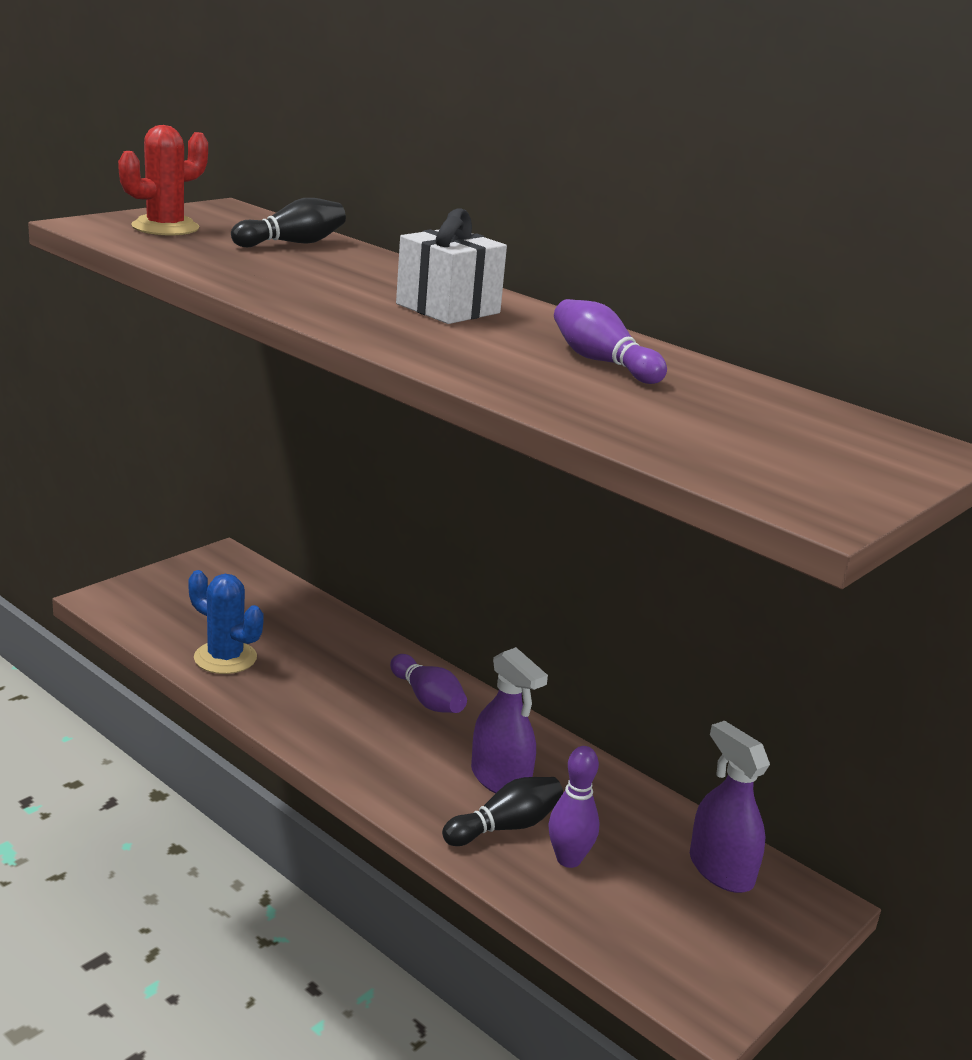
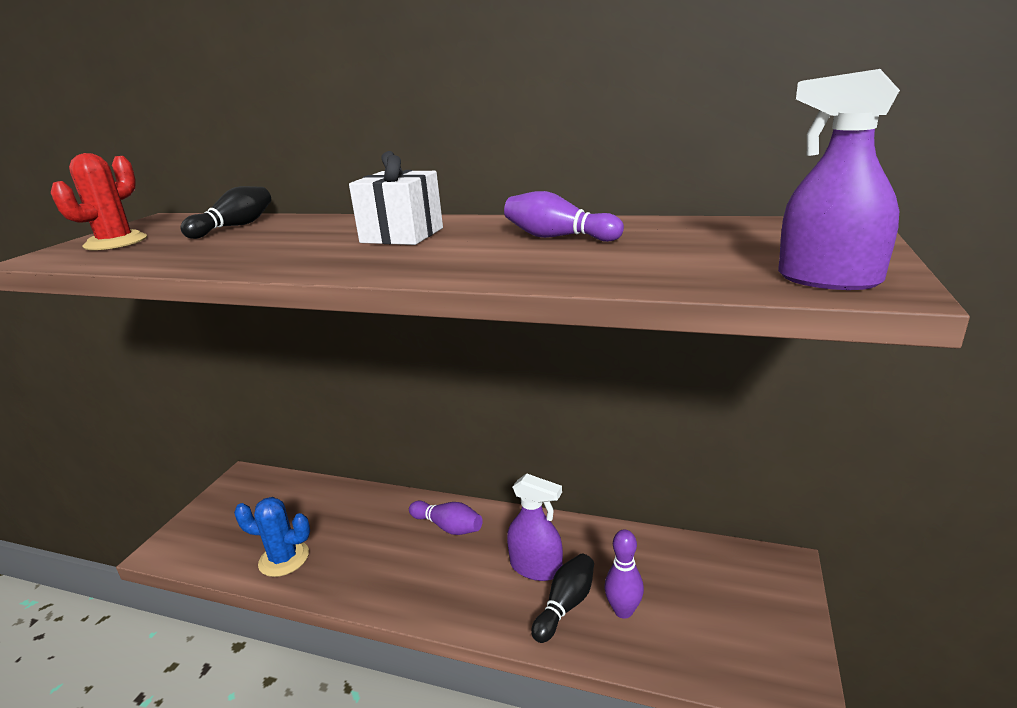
camera: 20 degrees left, 0 degrees up
(721, 870) = (715, 569): purple spray bottle -> purple spray bottle (828, 279)

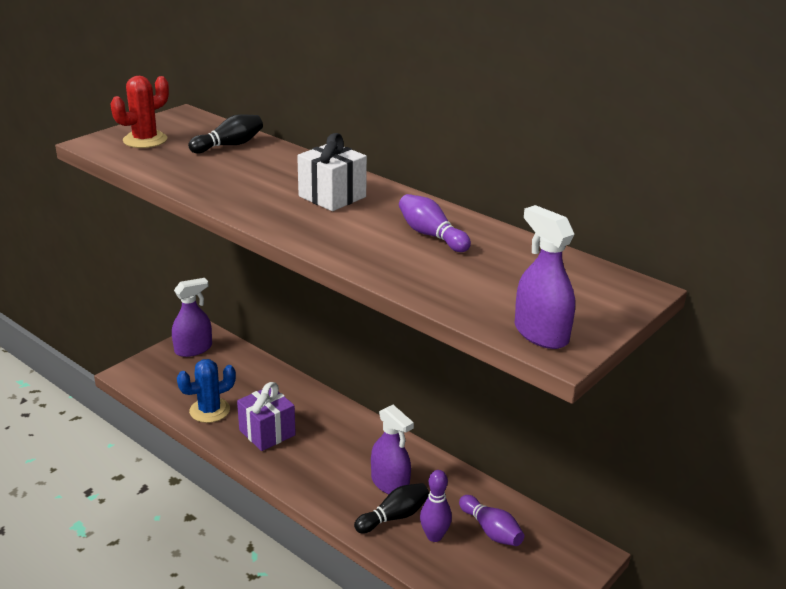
camera: 20 degrees right, 5 degrees up
(236, 496) = (193, 349): none -> purple spray bottle
(284, 559) = (209, 410): blue cactus -> blue cactus turned 60 degrees counterclockwise
(365, 560) = (267, 432): none -> purple gift
(448, 527) = (341, 429): purple bowling pin -> purple bowling pin (491, 530)

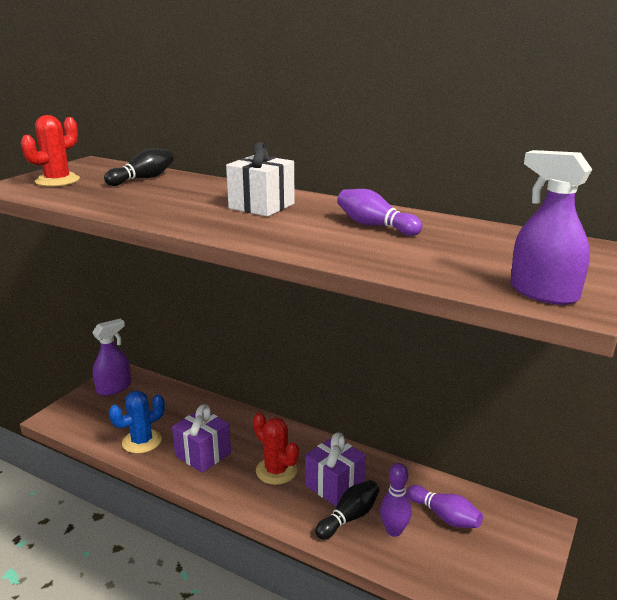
camera: 10 degrees left, 5 degrees down
(336, 460) = (276, 471): none -> red cactus
(390, 483) = (334, 485): purple spray bottle -> purple gift

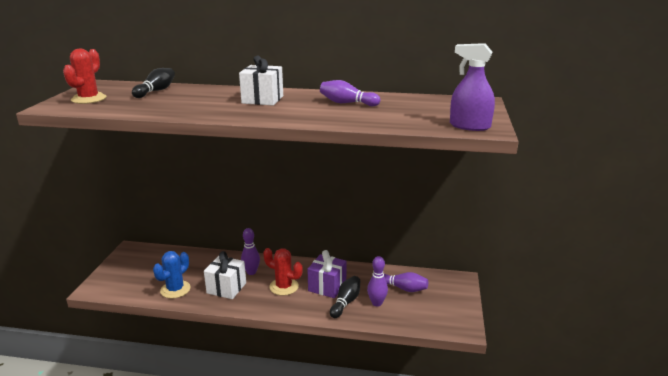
camera: 20 degrees left, 0 degrees up
(114, 388) = (131, 259): purple spray bottle -> none
(203, 454) = (226, 288): purple gift -> white gift
(245, 438) = (251, 272): none -> purple bowling pin

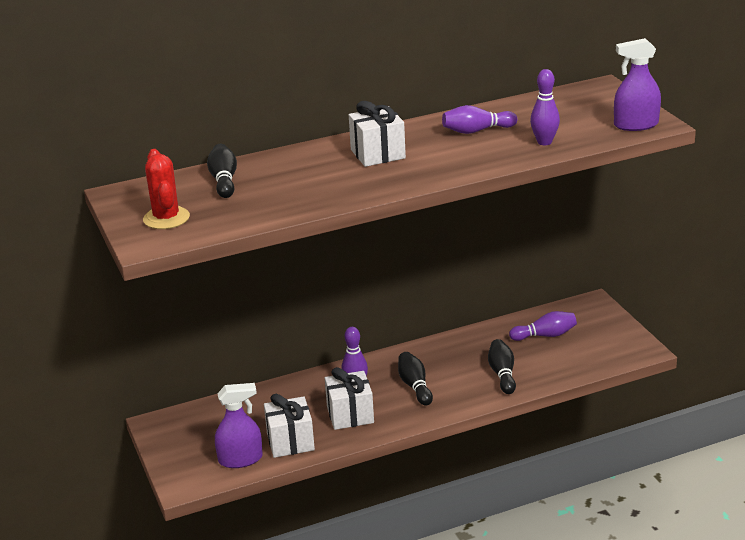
camera: 30 degrees left, 5 degrees up
(138, 288) = (240, 459): none -> purple spray bottle
(175, 289) = (290, 442): blue cactus -> white gift
(284, 287) = (415, 386): red cactus -> black bowling pin
(327, 287) = (463, 366): purple gift -> none
(377, 303) = (535, 361): purple bowling pin -> purple bowling pin (544, 142)

